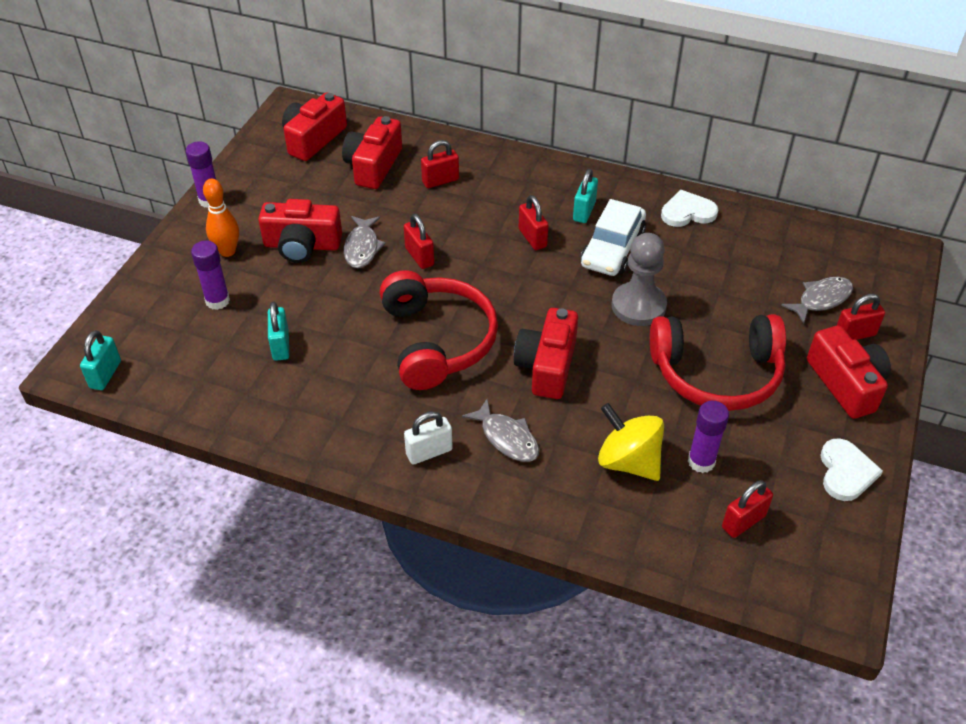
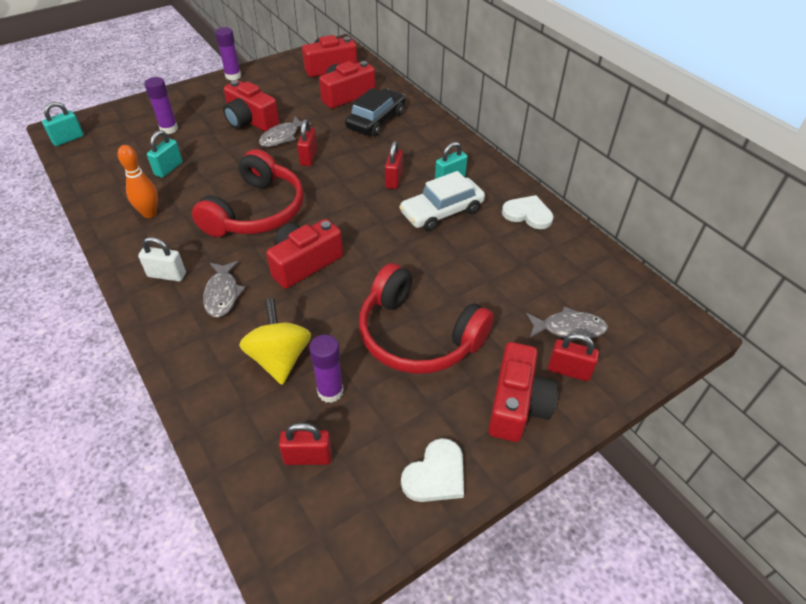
camera: 35 degrees right, 0 degrees up
(227, 251) = (208, 106): orange bowling pin -> orange bowling pin (149, 213)
(440, 181) = (376, 120): red padlock -> black car
(638, 306) = (415, 258): grey pawn -> none

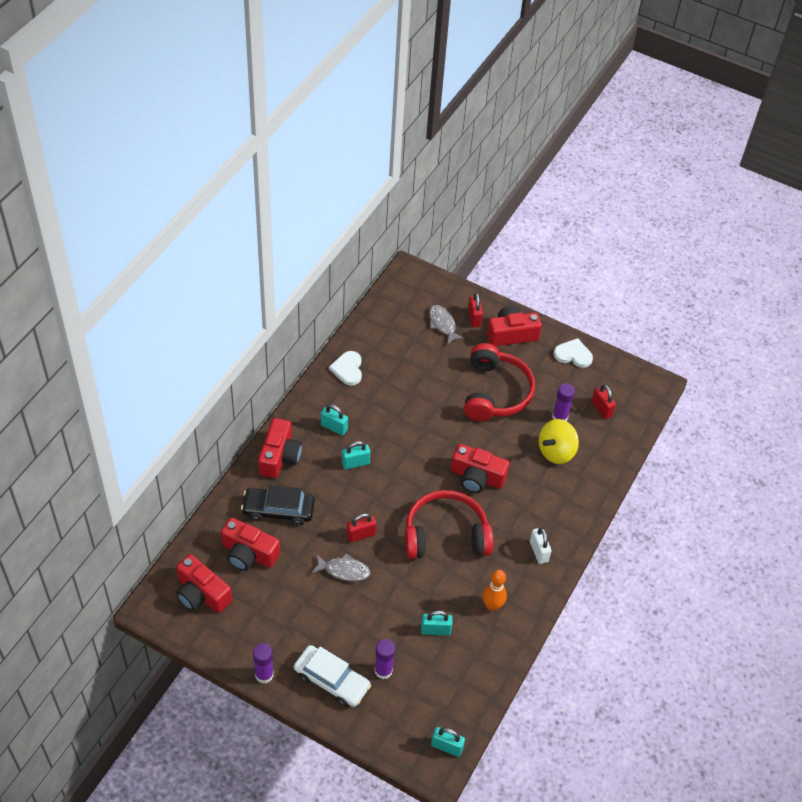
camera: 120 degrees left, 5 degrees up
(222, 294) = (532, 509): grey fish -> none
(250, 120) = (333, 610): red camera -> red camera (279, 456)
(394, 179) = (355, 463): red padlock -> turquoise padlock
(441, 212) = (375, 419): white car -> white car (332, 680)

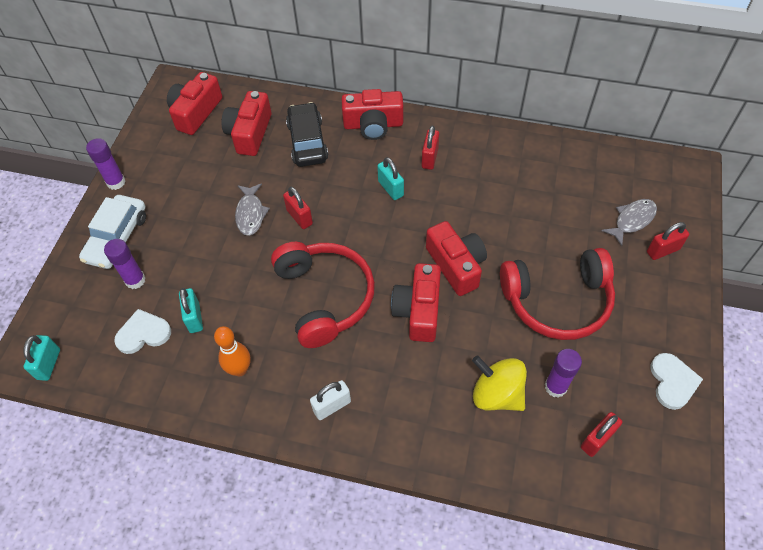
camera: 80 degrees right, 5 degrees up
(334, 427) = (429, 158): turquoise padlock -> red padlock
(348, 369) = (514, 149): white heart -> white heart (143, 333)
(511, 334) = (662, 298): red camera -> red camera (456, 265)

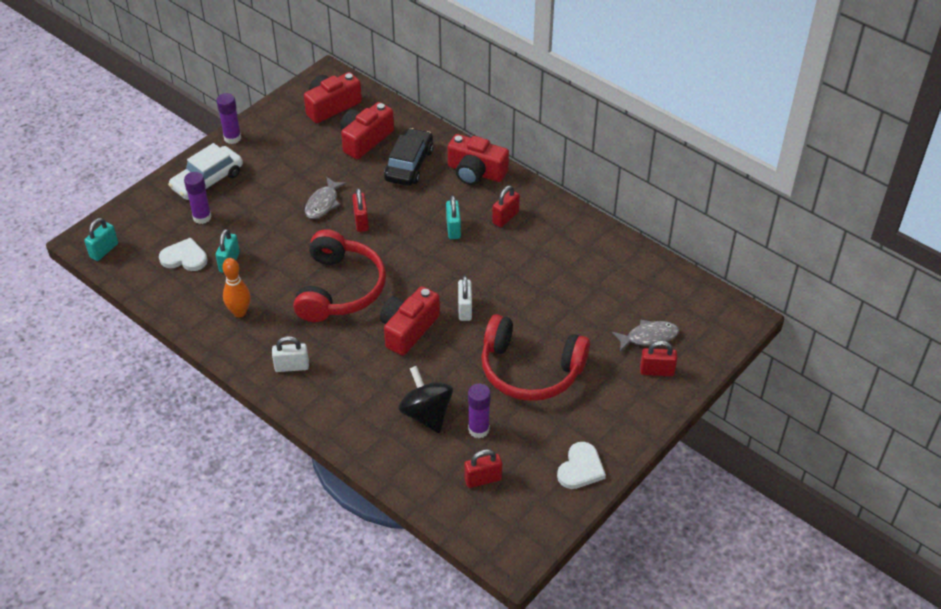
camera: 25 degrees right, 10 degrees down
(456, 265) = (465, 309): red camera -> white padlock
(496, 394) = (426, 414): yellow spinning top -> black spinning top

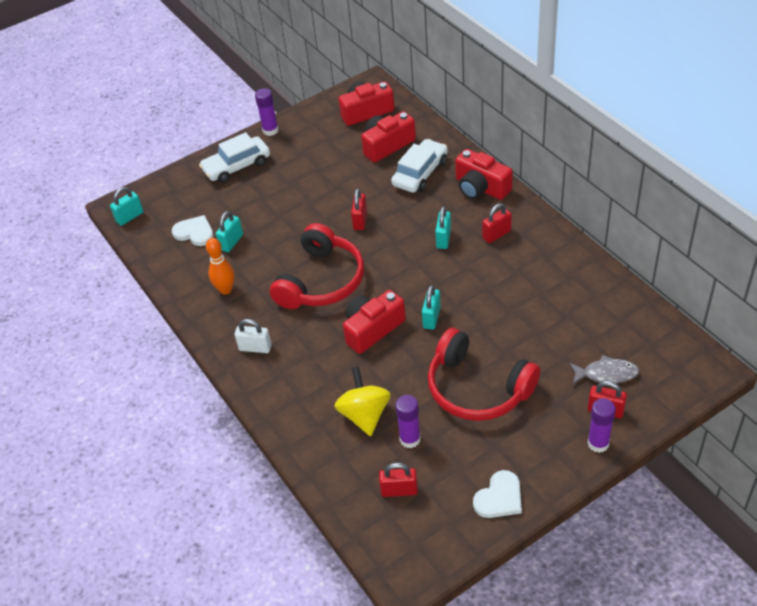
camera: 20 degrees right, 0 degrees up
(202, 217) = (221, 198): purple glue stick -> purple glue stick (598, 443)
(323, 203) = (331, 199): grey fish -> none
(409, 164) = (420, 173): black car -> white car
(426, 414) = (364, 414): black spinning top -> yellow spinning top
(465, 309) = (431, 318): white padlock -> turquoise padlock

